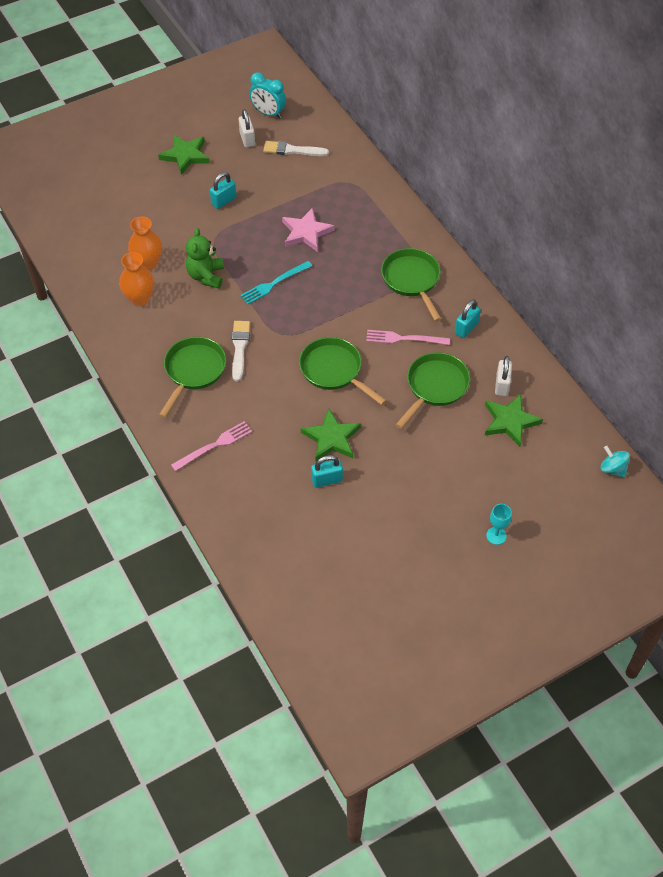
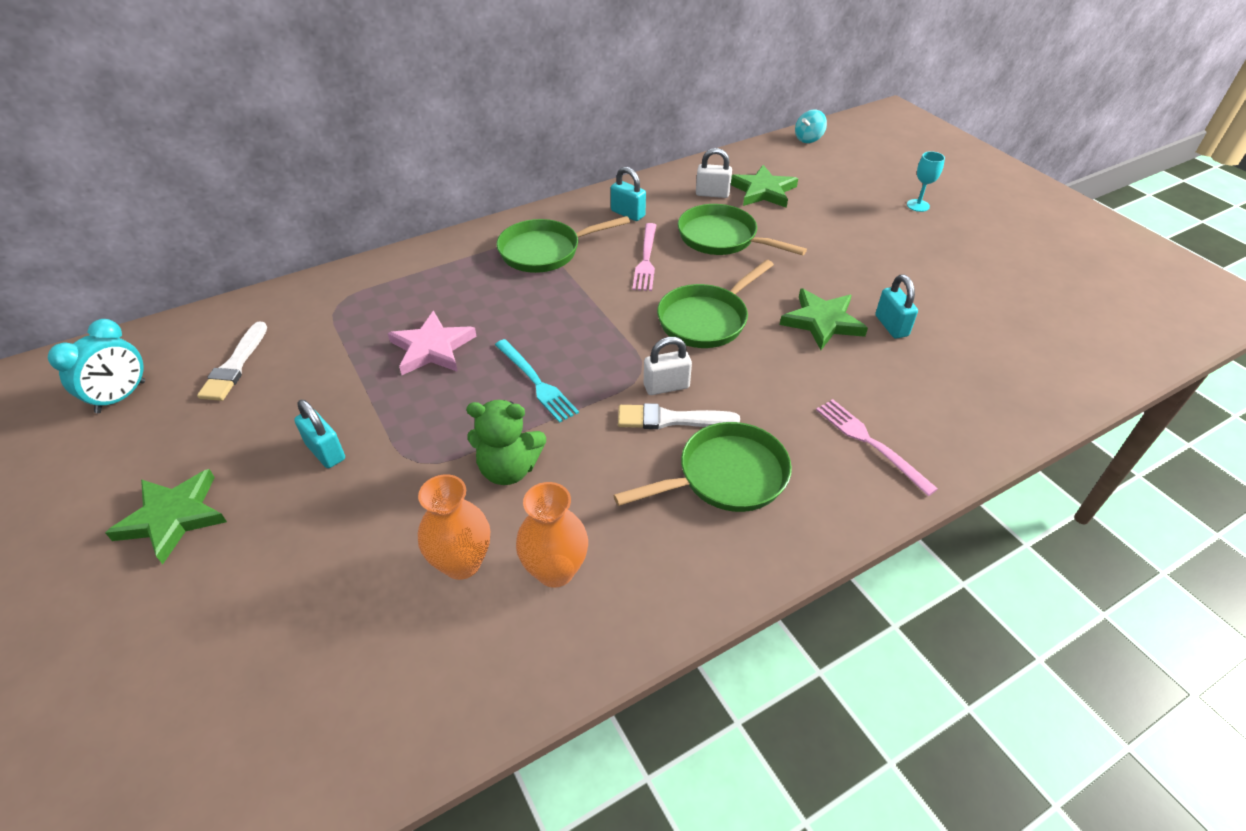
camera: 90 degrees left, 10 degrees down
(193, 371) = (726, 476): green pan -> green pan turned 135 degrees clockwise
(247, 139) = (175, 424): white padlock -> white padlock (666, 386)

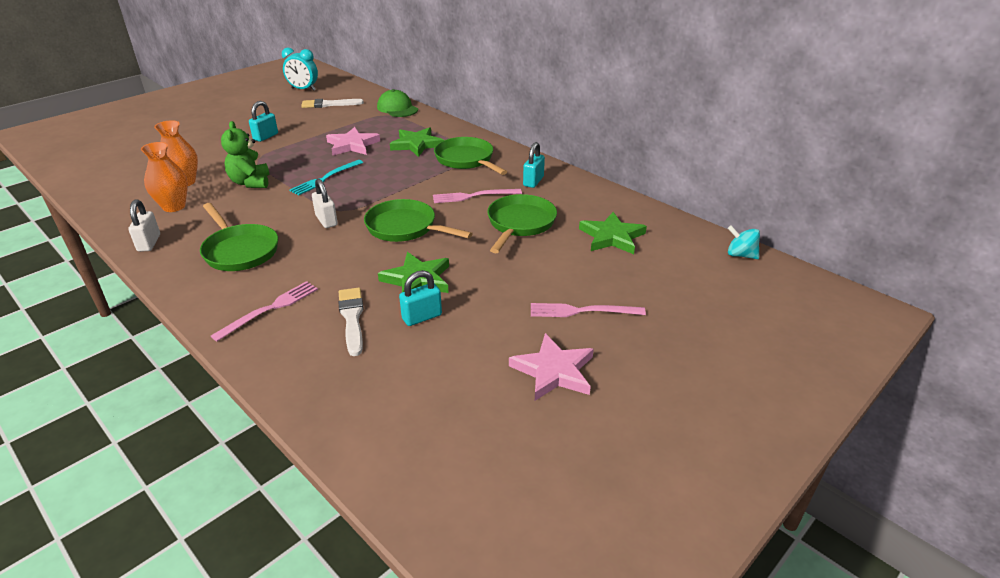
camera: 75 degrees right, 10 degrees down
(173, 517) = (225, 117): green star -> green star (416, 144)
(320, 291) = (397, 108): none -> green cap
(671, 419) = (293, 226): white brush -> white brush (352, 318)
(712, 194) = (589, 213): white padlock -> white padlock (149, 243)
(886, 231) = (582, 311): none -> pink fork
(918, 205) = (650, 332): turquoise goblet -> none
(971, 262) = (554, 371): none -> pink star

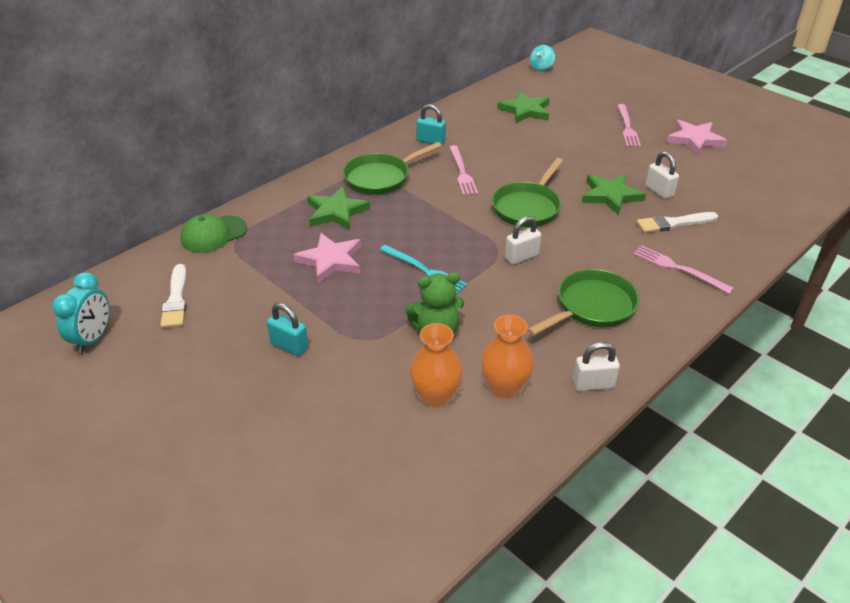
camera: 90 degrees left, 5 degrees up
(422, 317) = (659, 191): turquoise padlock -> white padlock
(520, 224) = (511, 149): green pan -> none

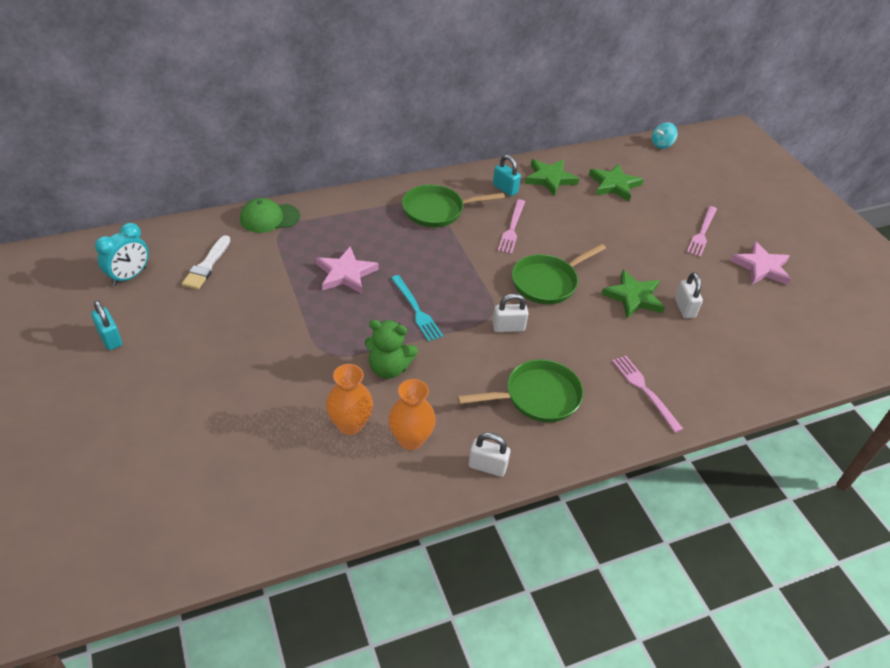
camera: 20 degrees right, 5 degrees up
(289, 346) = (266, 336): turquoise padlock -> turquoise padlock (110, 338)
(336, 212) = (379, 230): green star -> green star (550, 179)
(673, 223) = (674, 345): white brush -> none

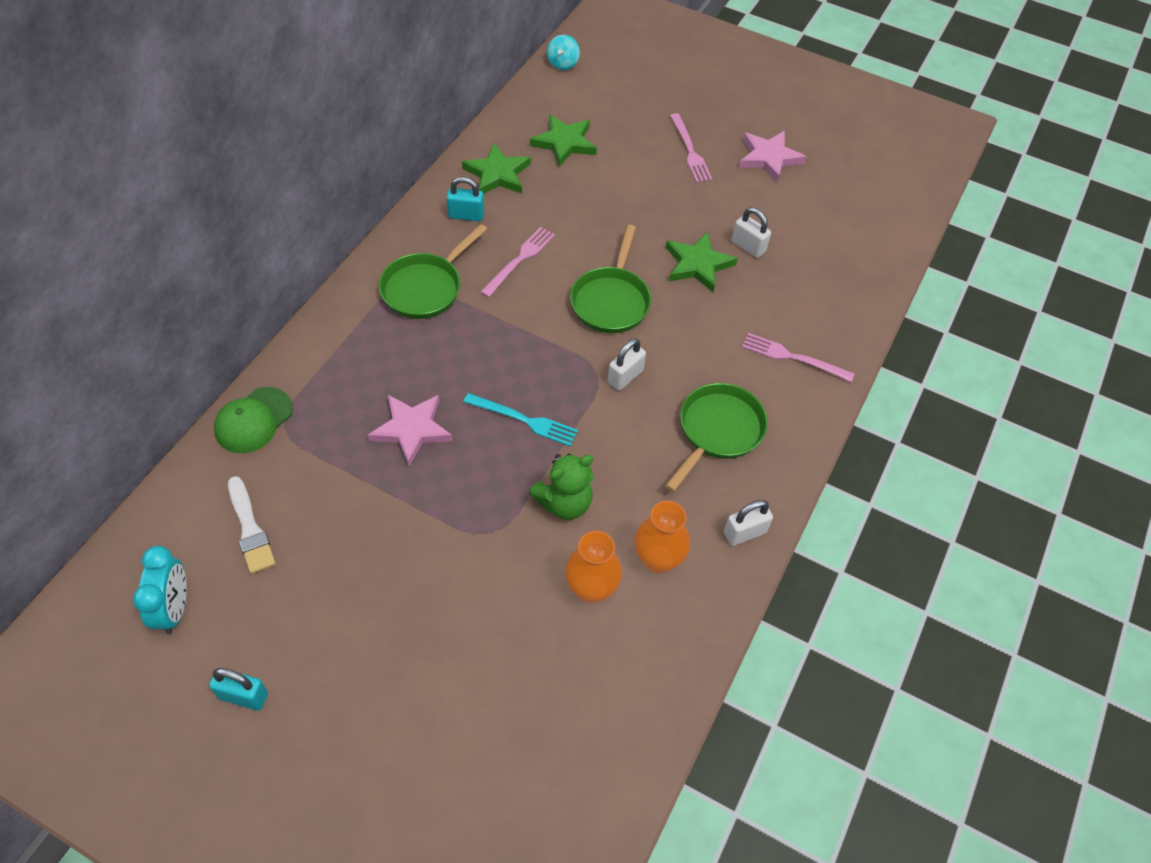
camera: 40 degrees left, 10 degrees up
(512, 228) = (519, 260): pink fork -> pink fork turned 120 degrees counterclockwise

